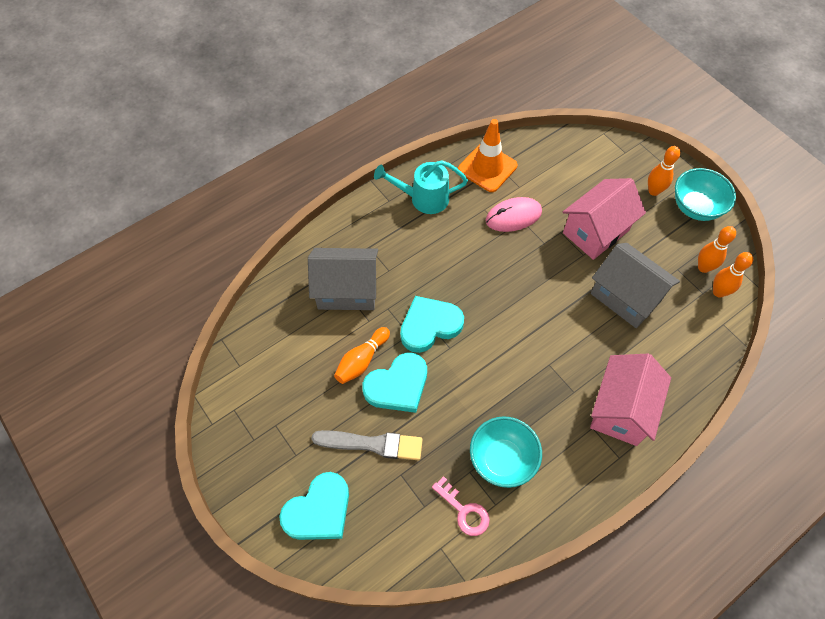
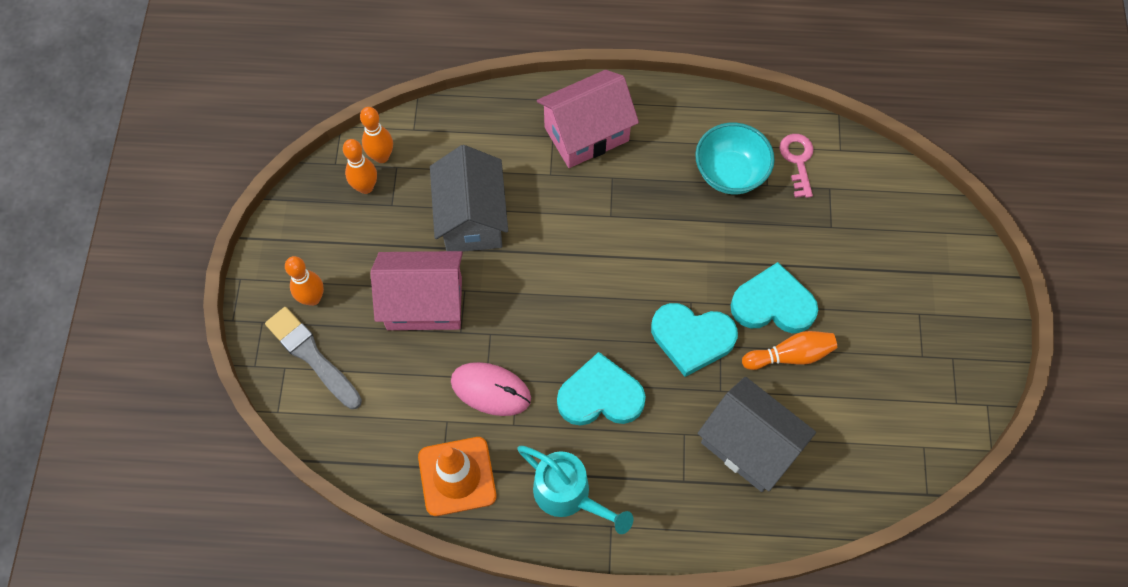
camera: 140 degrees left, 5 degrees up
(319, 510) = (928, 251): turquoise heart -> turquoise heart (600, 396)
(371, 444) = (839, 270): grey brush -> grey brush (312, 356)
(695, 207) = (295, 247): turquoise bowl -> none

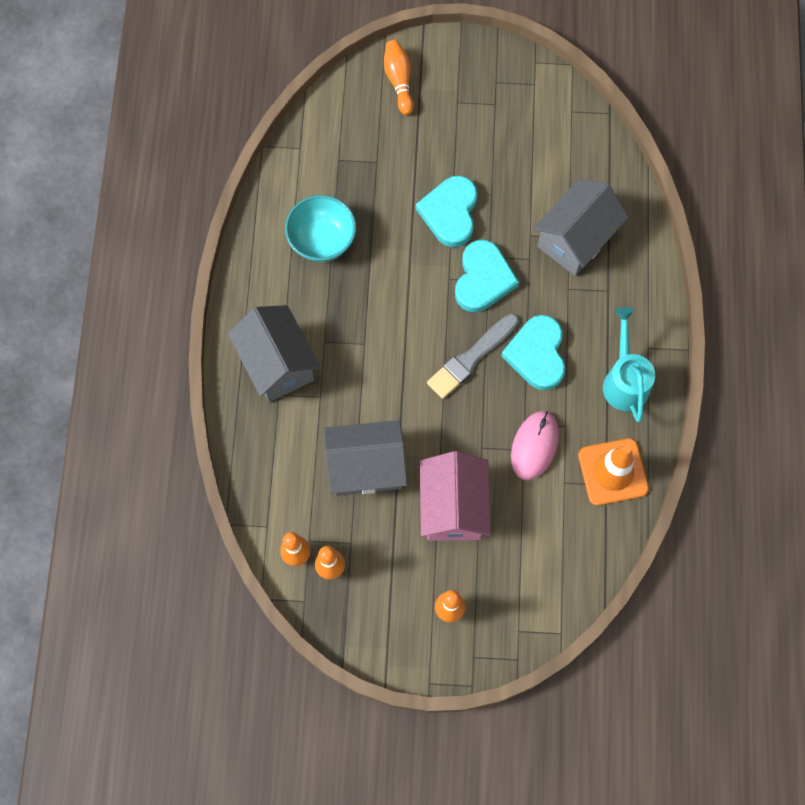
camera: 90 degrees left, 5 degrees up
(312, 356) = (507, 606): grey brush -> grey brush (471, 357)
(569, 495) = (624, 380): turquoise watering can -> turquoise watering can turned 45 degrees counterclockwise
(586, 134) = (277, 364): pink house -> grey house
(790, 355) = (496, 203): orange bowling pin -> orange bowling pin (399, 81)
(797, 161) = (310, 183): pink key -> none

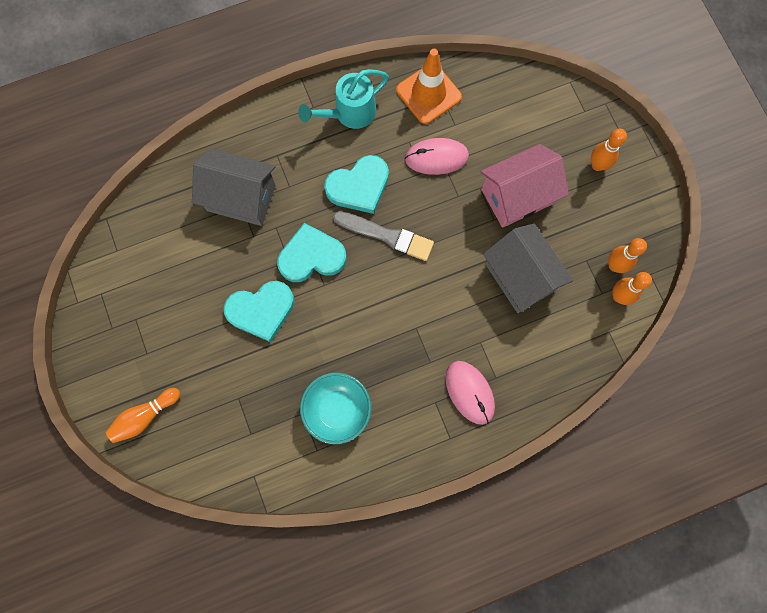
camera: 115 degrees left, 5 degrees up
(277, 364) = (469, 392): grey house -> pink mouse

